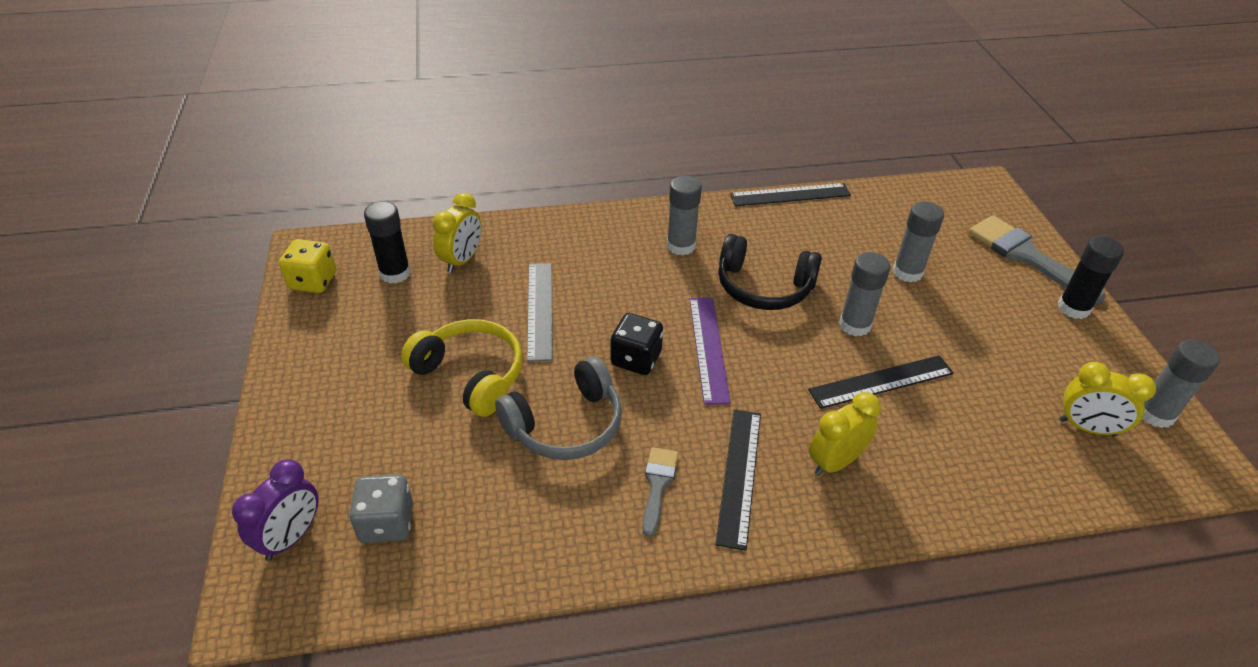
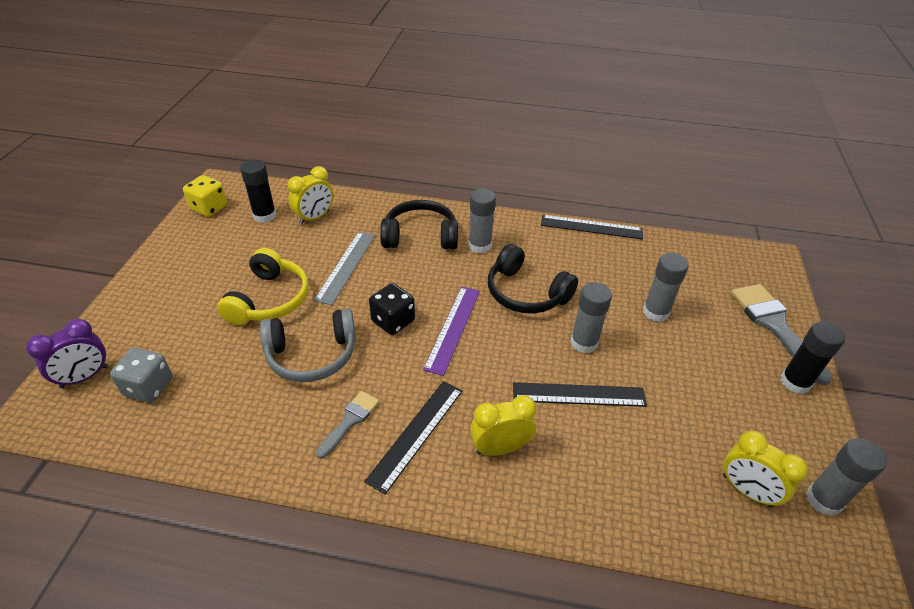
camera: 20 degrees right, 0 degrees up
(471, 375) = (269, 299): yellow headphones -> yellow headphones turned 45 degrees clockwise
(606, 252) = (420, 236): none -> black headphones

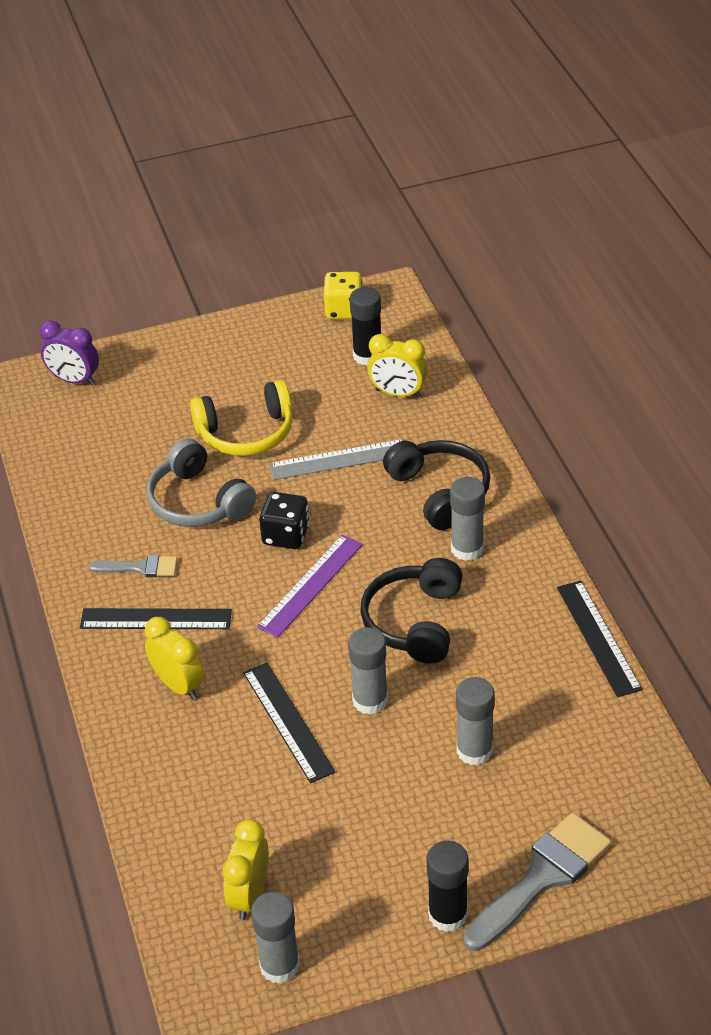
camera: 65 degrees right, 0 degrees up
(149, 387) = (90, 423): grey dice -> none
(453, 328) = (310, 585): purple ruler -> purple ruler turned 45 degrees counterclockwise

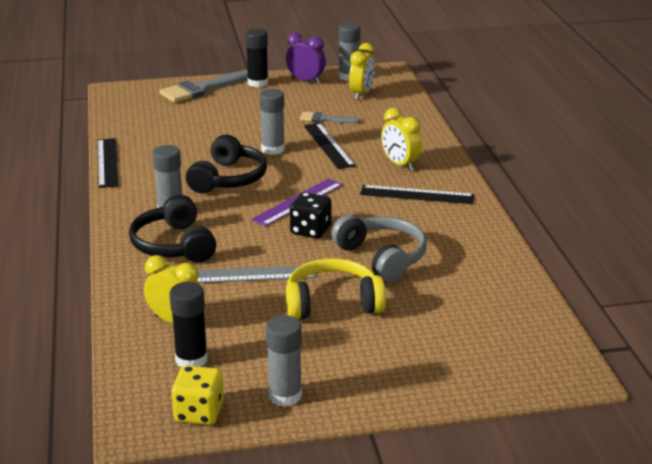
camera: 175 degrees left, 15 degrees down
(74, 380) = (513, 369): purple clock -> purple clock (306, 81)
(140, 568) = (430, 222): grey brush -> grey brush (325, 119)
(474, 751) = (216, 127): grey glue stick -> grey glue stick (285, 396)

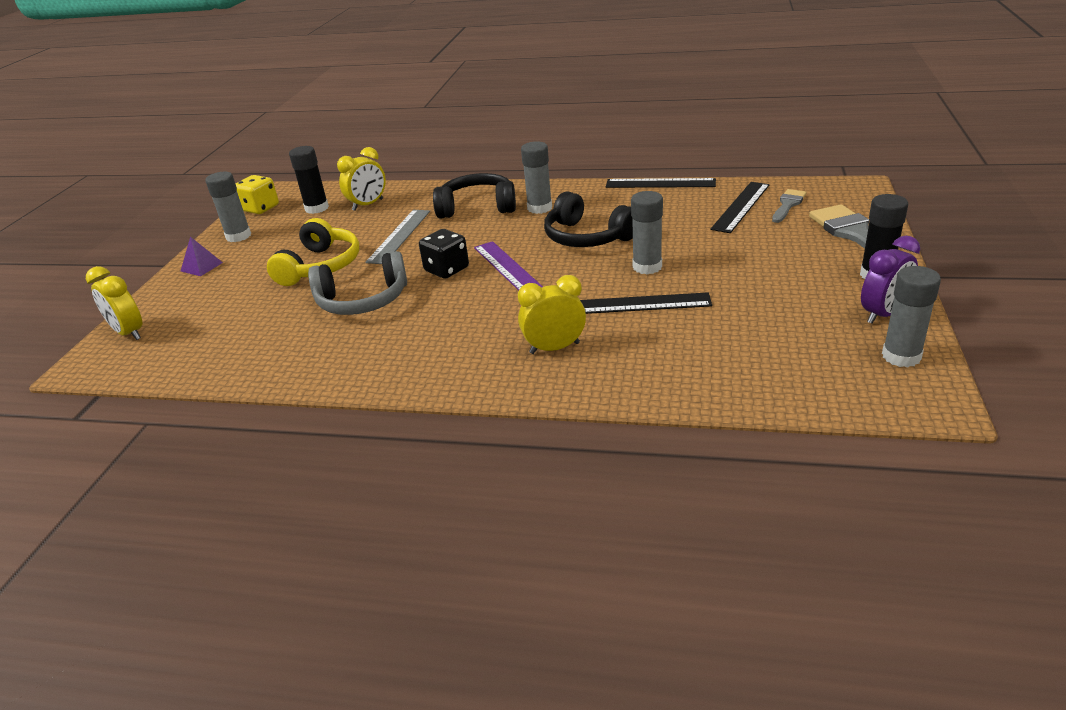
camera: 115 degrees right, 5 degrees up
(325, 119) = (726, 312): grey brush -> grey brush (788, 205)
(361, 94) = (817, 357): yellow clock -> yellow clock (129, 333)
(368, 391) = (201, 267): none -> purple pyramid
(417, 195) = (468, 345): black ruler -> black ruler (741, 206)

